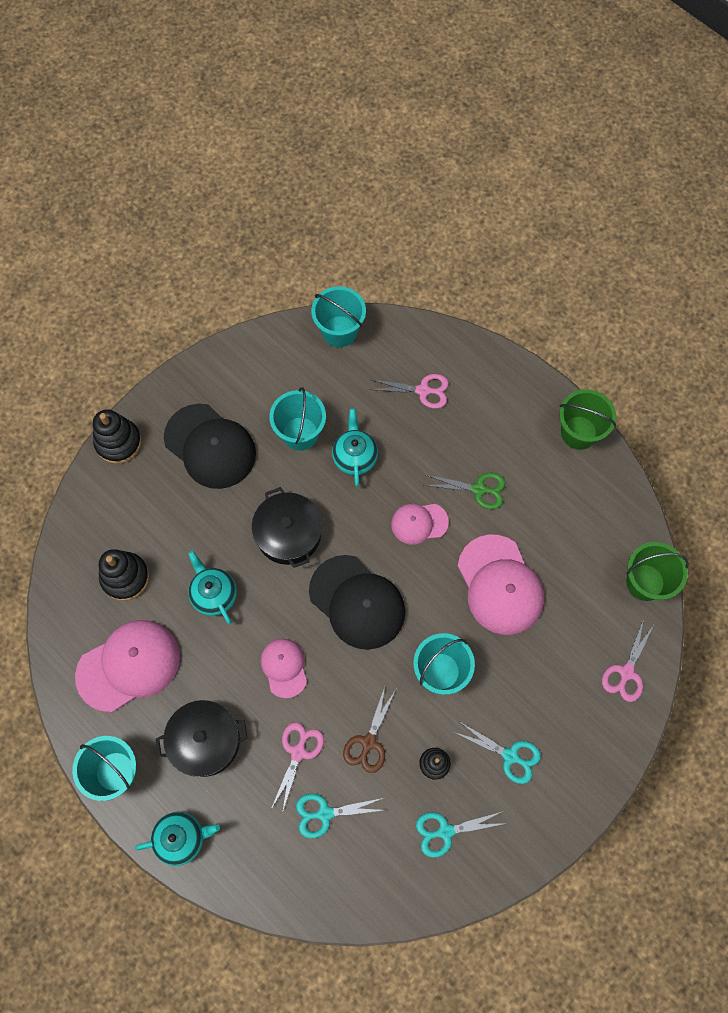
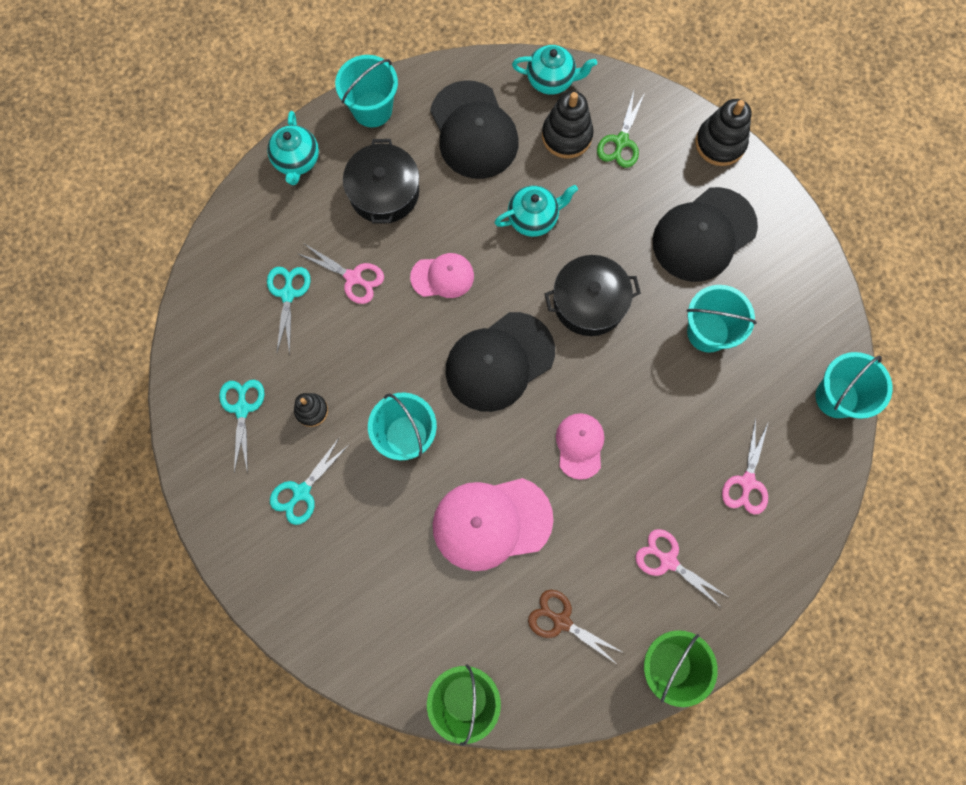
camera: 100 degrees right, 5 degrees up
(129, 665) = (473, 131): pink cap -> black cap
(354, 457) = (671, 388): turquoise teapot -> turquoise teapot (551, 80)
(369, 742) = (348, 348): brown scissors -> brown scissors (561, 621)
(478, 489) = (611, 522): green scissors -> green scissors (621, 141)
(626, 672) = (363, 646): pink scissors -> pink scissors (668, 561)

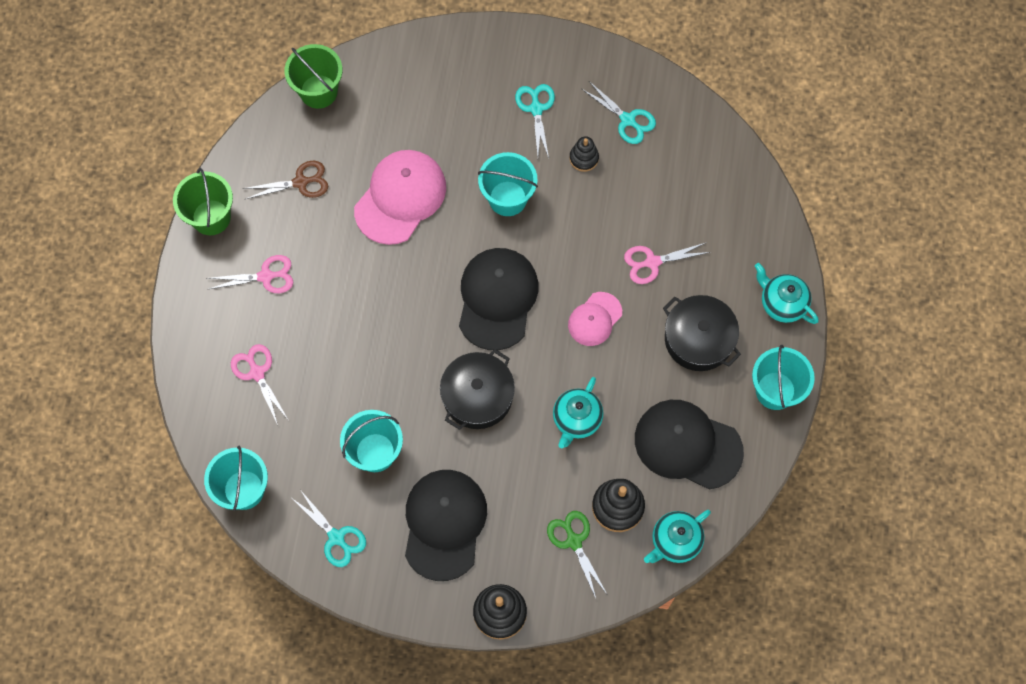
camera: 135 degrees right, 5 degrees down
(288, 294) = (682, 212): turquoise scissors -> turquoise scissors (336, 537)
(580, 445) = (390, 295): pink cap -> none

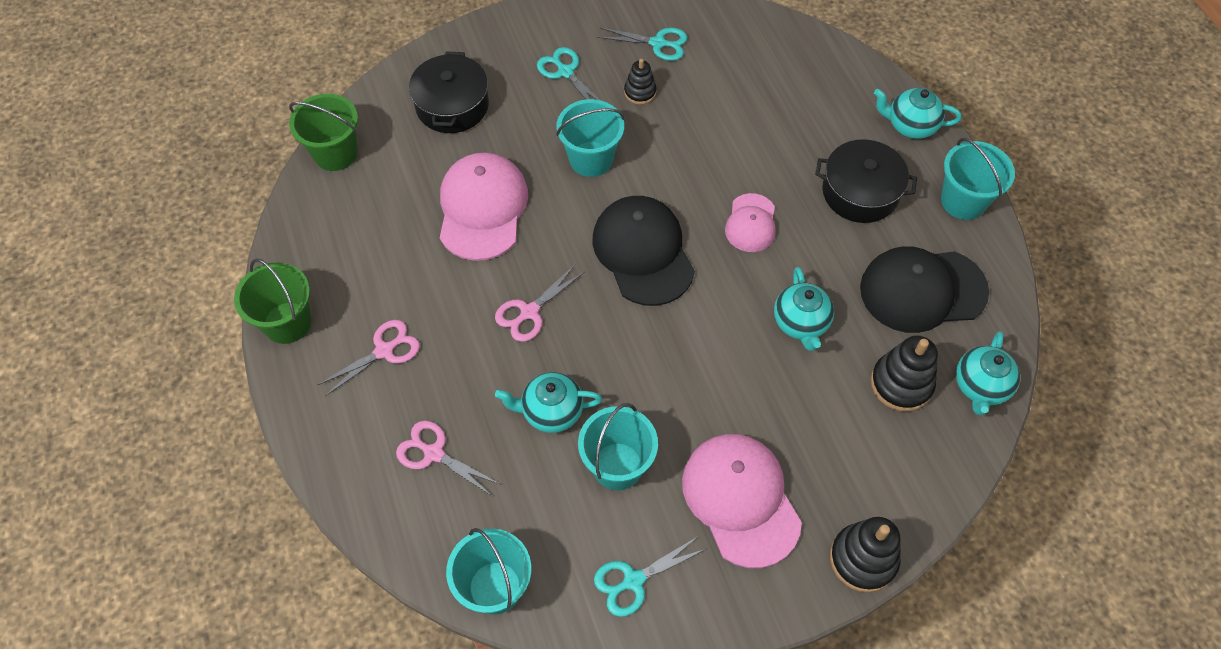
camera: 30 degrees left, 10 degrees down
(300, 182) = (367, 243): brown scissors -> none
(336, 537) = (633, 580): turquoise scissors -> turquoise scissors turned 135 degrees clockwise
(354, 387) = (551, 411): none -> turquoise teapot
(444, 524) = (741, 499): black cap -> pink cap
(477, 396) = (686, 353): black pot -> black pot (452, 105)
(574, 541) = (884, 442): green scissors -> none
(652, 262) = (768, 148): pink scissors -> pink scissors (529, 312)

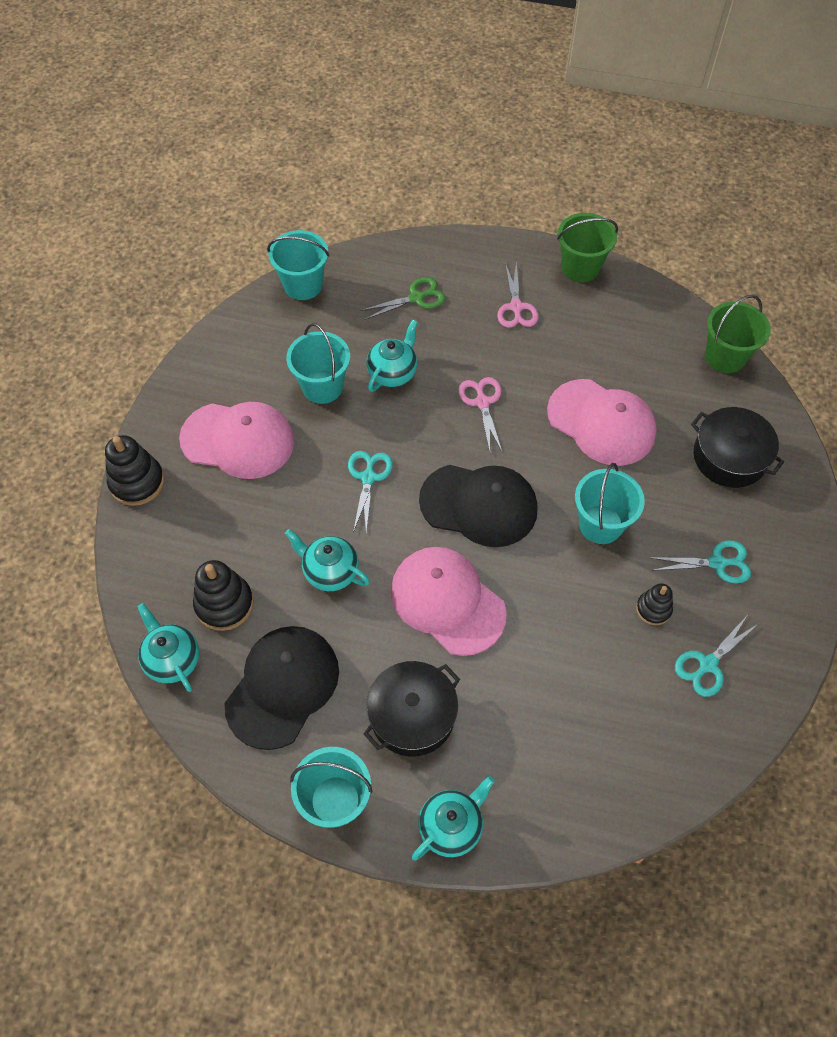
camera: 125 degrees right, 0 degrees up
(434, 453) = (416, 298): pink scissors -> green scissors
(633, 580) = (243, 352): turquoise scissors -> turquoise scissors (368, 478)
(751, 223) = (447, 601): pink cap -> pink cap, size x1.78

